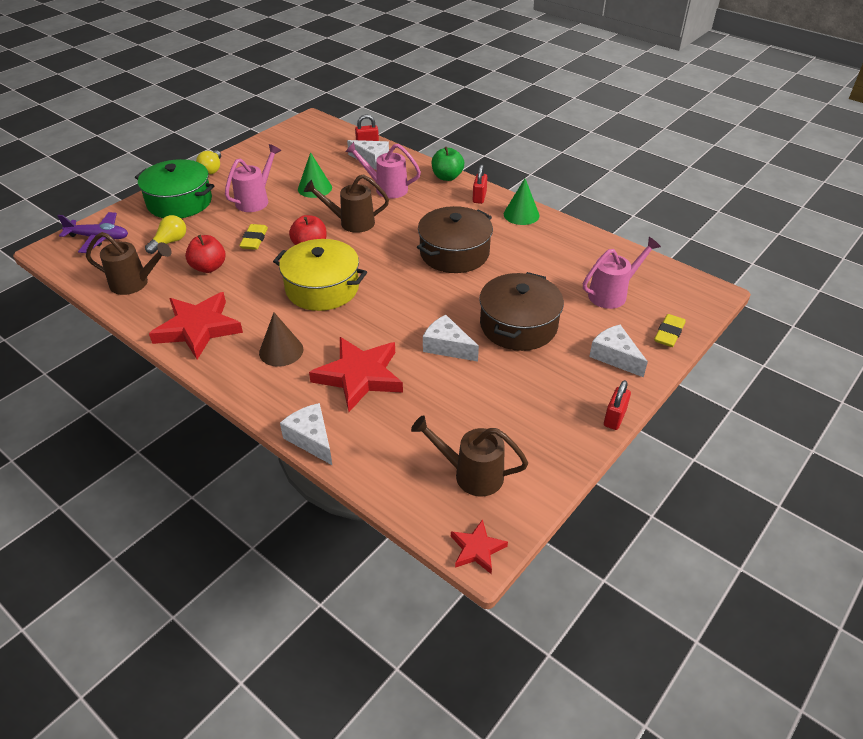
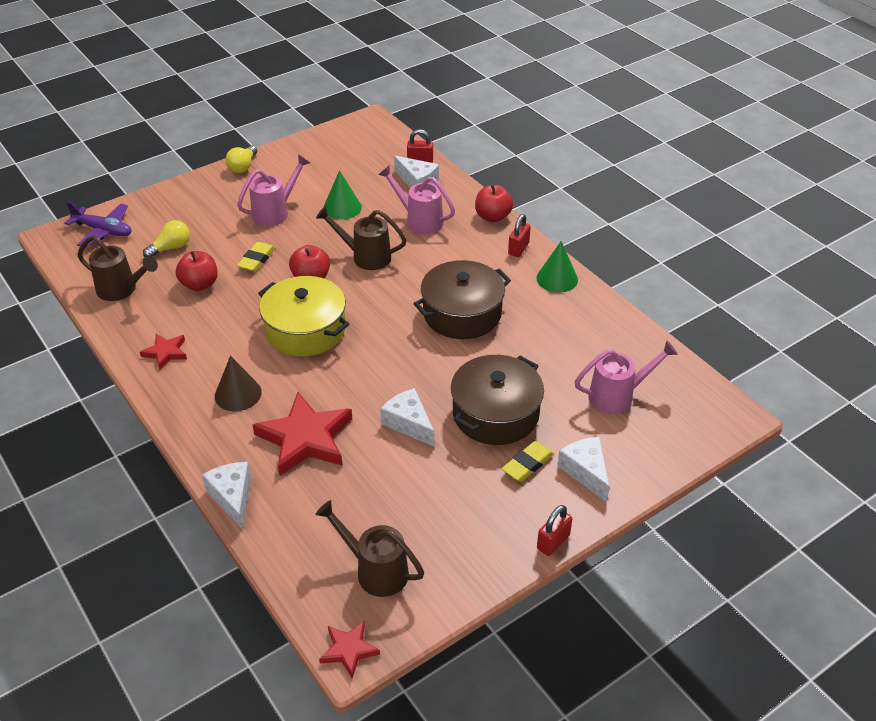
camera: 15 degrees right, 0 degrees up
(180, 202) = (197, 201): green pot -> none
(198, 328) = (166, 352): red star -> red star, size x0.51
(447, 177) = (493, 217): green apple -> red apple
(669, 333) = (660, 456): yellow eraser -> yellow eraser (527, 464)

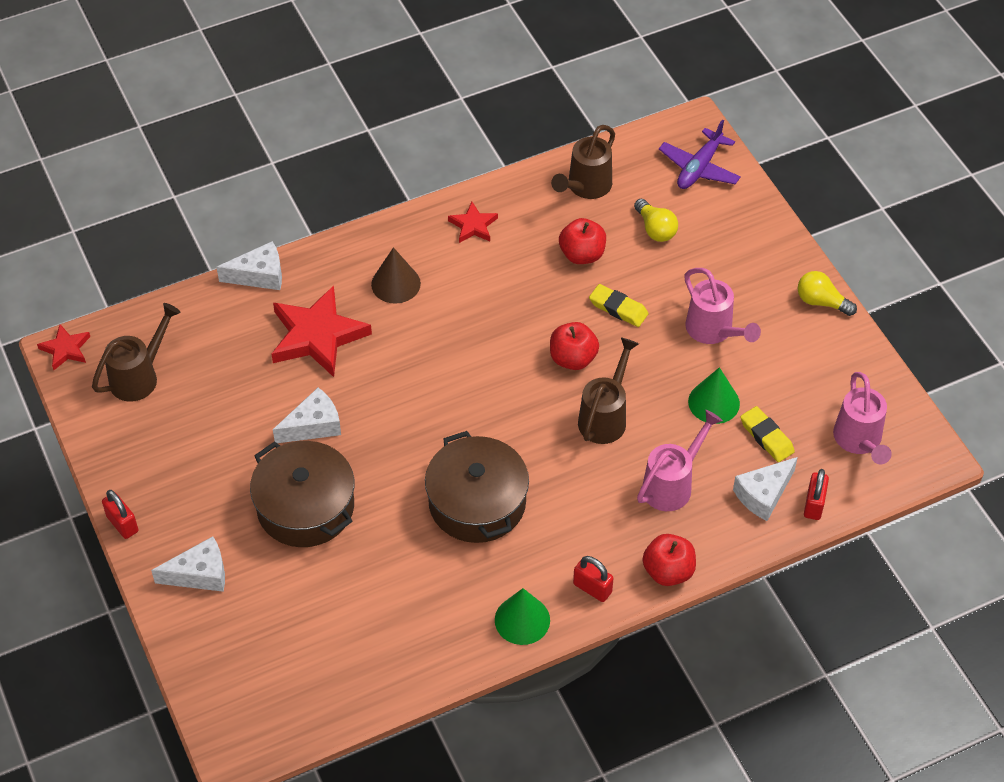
camera: 100 degrees right, 10 degrees up
(305, 330) = (482, 347): yellow pot -> none
(527, 464) = (226, 522): yellow eraser -> yellow eraser (766, 437)
(617, 396) = (299, 634): pink watering can -> pink watering can (859, 441)

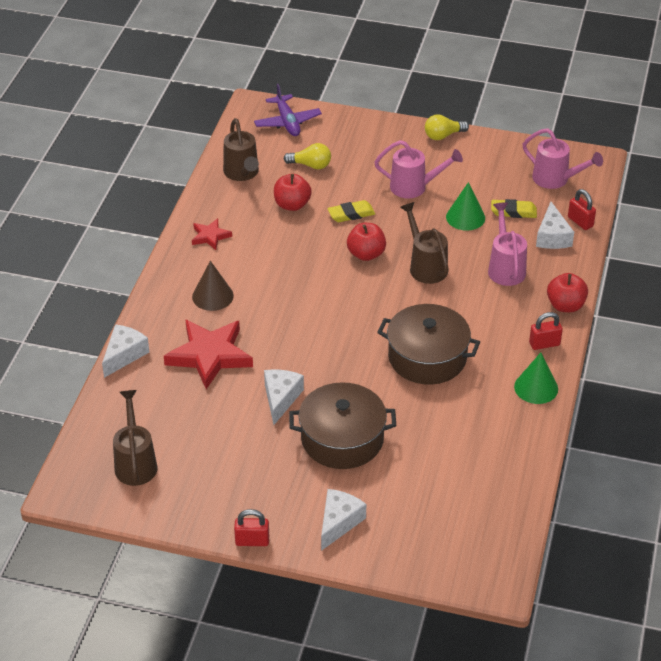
camera: 50 degrees left, 10 degrees down
(66, 349) = (63, 489): red star -> none

